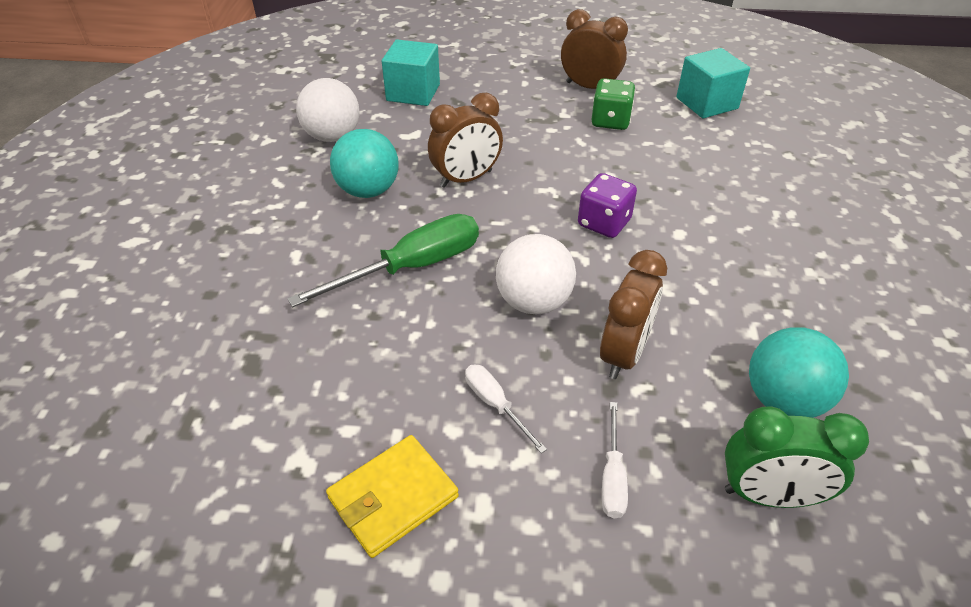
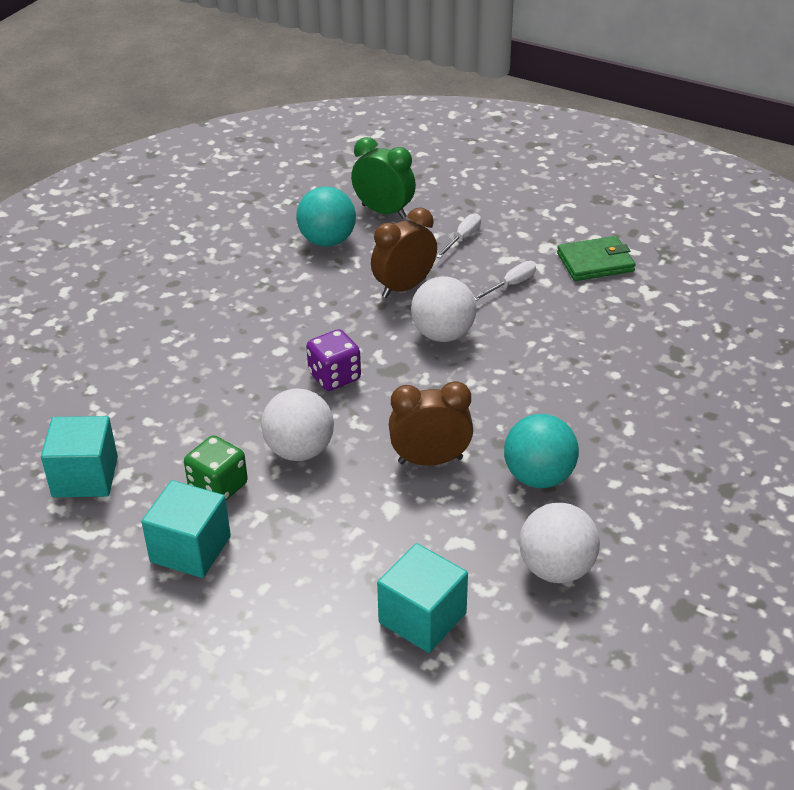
camera: 155 degrees left, 5 degrees down
(393, 497) = (595, 262): yellow wallet -> green wallet
(412, 267) = (527, 387): green screwdriver -> none
(495, 404) = (510, 285): white screwdriver -> white screwdriver turned 120 degrees counterclockwise
(576, 158) = (299, 450): none -> white ball
(589, 87) = (190, 549): brown clock -> turquoise cube

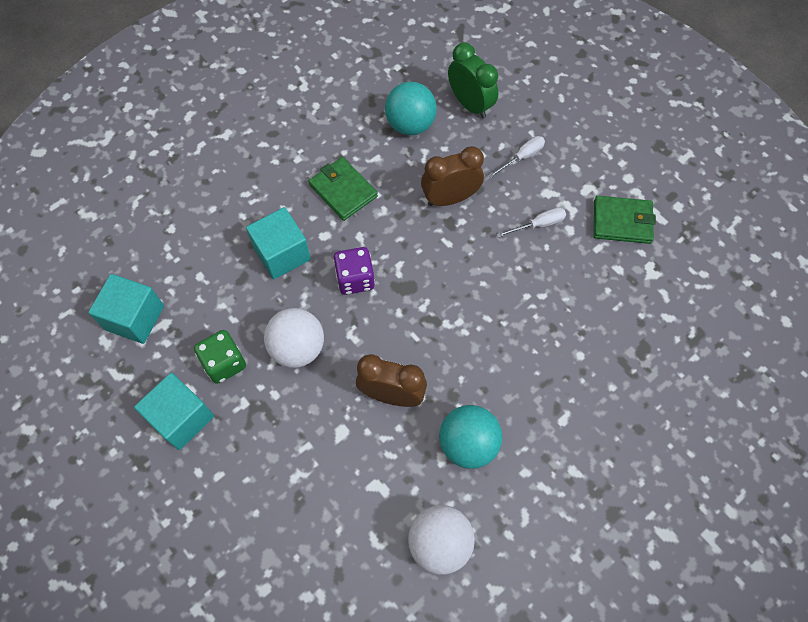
camera: 20 degrees right, 25 degrees up
(281, 309) = (343, 191): none -> green wallet
(422, 618) = (319, 551): turquoise cube -> turquoise cube (282, 254)
(443, 334) = (459, 262): white ball -> none

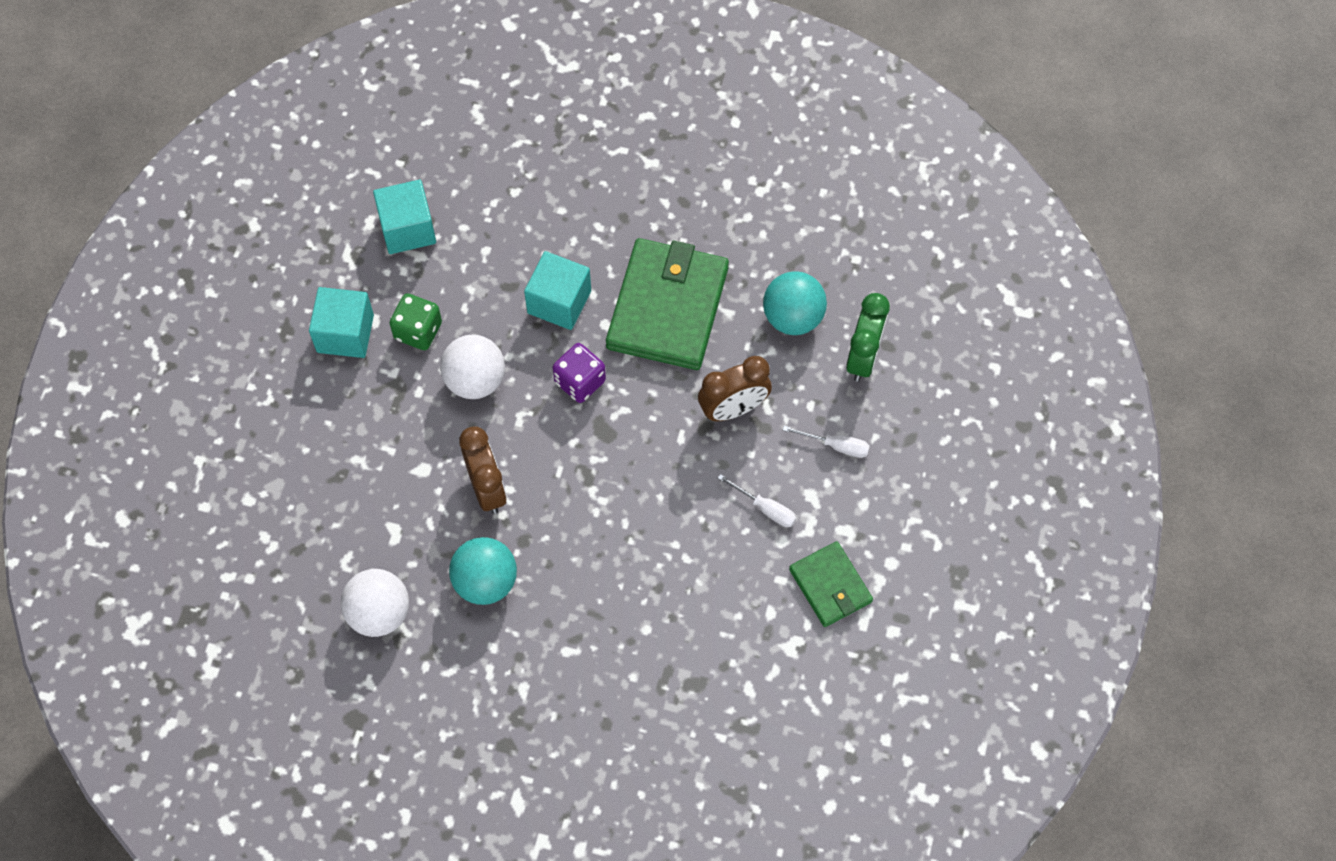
camera: 55 degrees right, 0 degrees up
(343, 191) = (667, 308): green wallet -> green wallet, size x1.82
(450, 198) = (733, 409): brown clock -> brown clock turned 120 degrees clockwise

